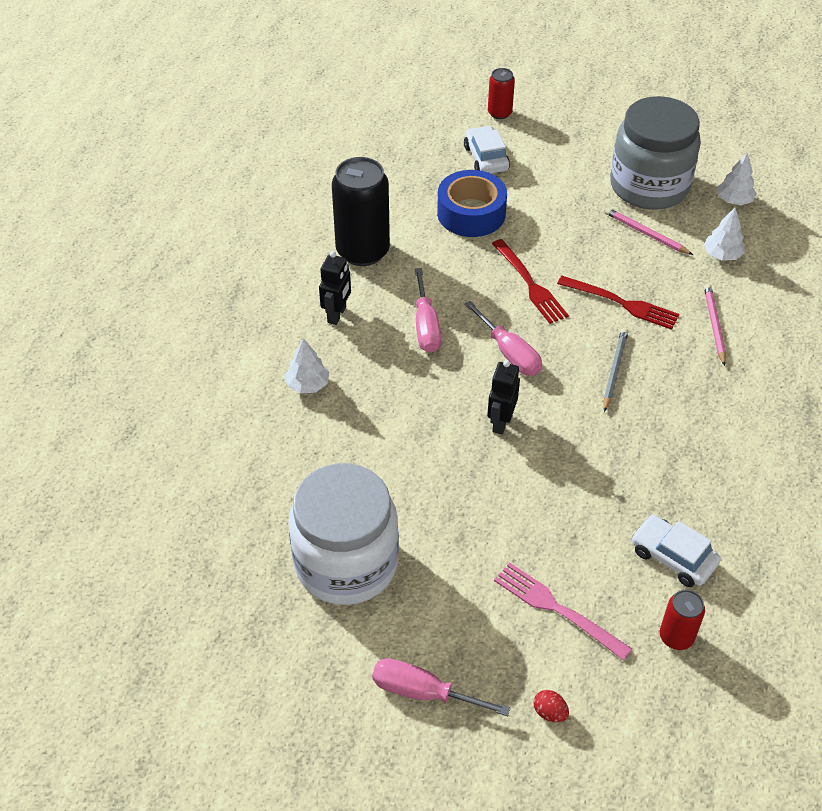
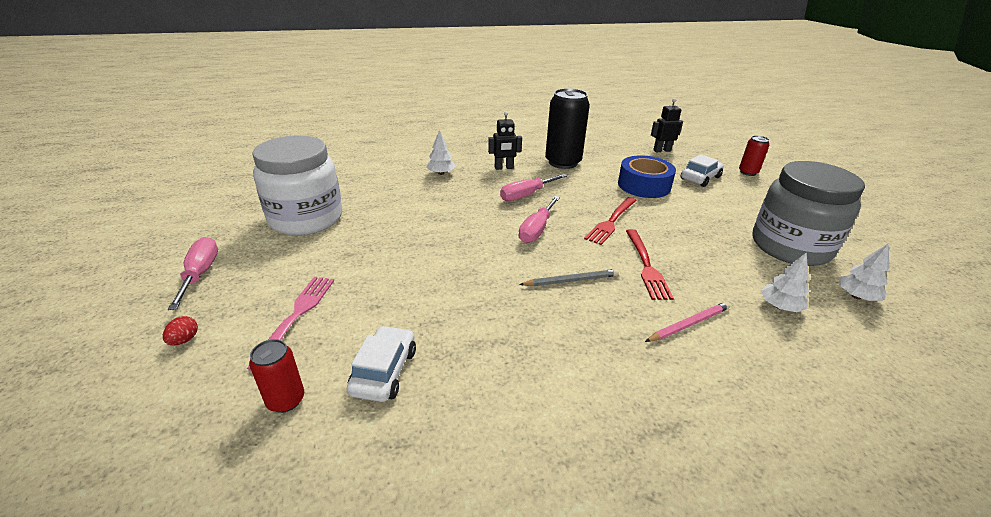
camera: 60 degrees right, 15 degrees down
(500, 422) = (468, 243): black robot -> black robot (662, 150)
(646, 233) = (737, 258): pink pencil -> none

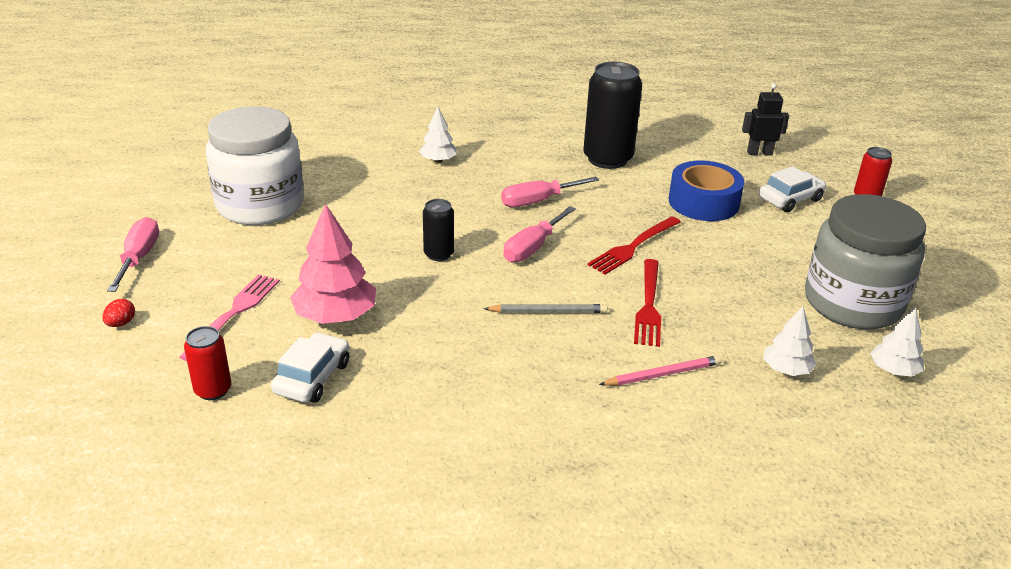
camera: 10 degrees right, 0 degrees up
(392, 307) = (335, 316): none -> pink tree
(464, 243) = (438, 254): none -> black can
(504, 168) = (523, 160): black robot -> none

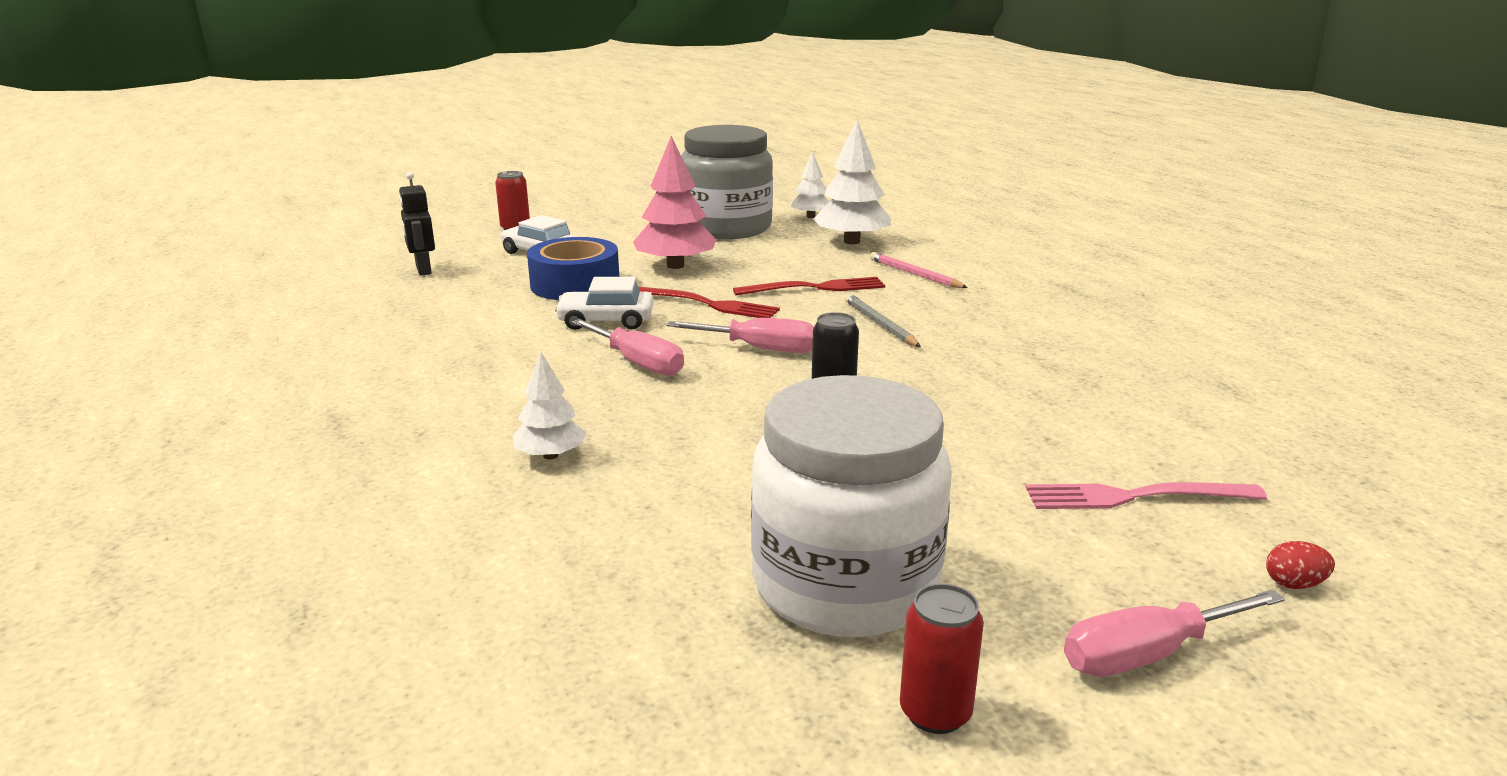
camera: 110 degrees left, 10 degrees down
(213, 390) = (1265, 459): red can -> red can (935, 713)
(312, 377) = (1153, 410): white car -> white car (606, 321)
(335, 316) = (1039, 426): pink tree -> pink tree (675, 266)
(607, 159) = (480, 340): black can -> none
(786, 369) = (851, 241): white tree -> white tree, size x1.72

